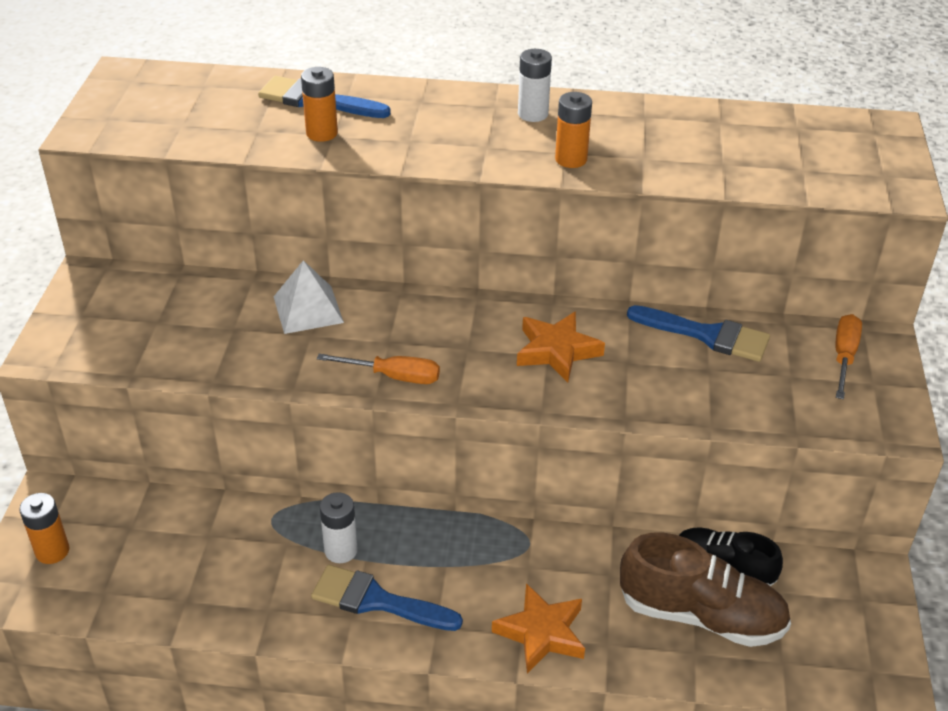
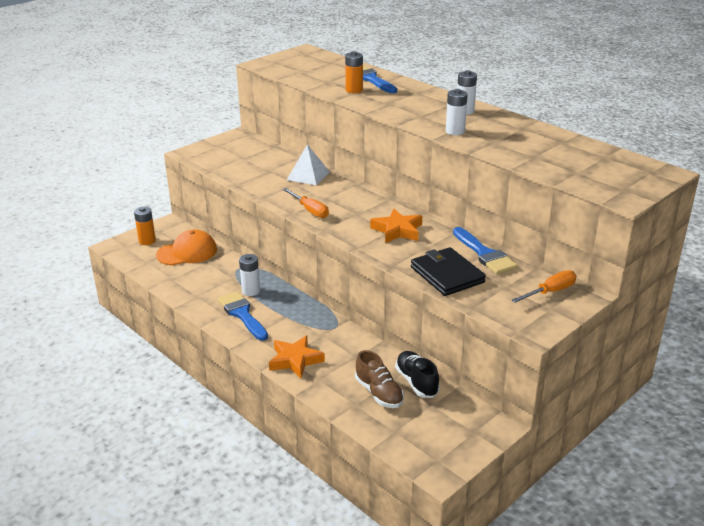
camera: 40 degrees right, 10 degrees down
(152, 535) = (187, 252): none -> orange cap
(571, 159) = (455, 131): orange battery -> white battery
(701, 615) = (379, 393): brown shoe -> brown shoe, size x0.64
(706, 395) = (447, 275): none -> black wallet

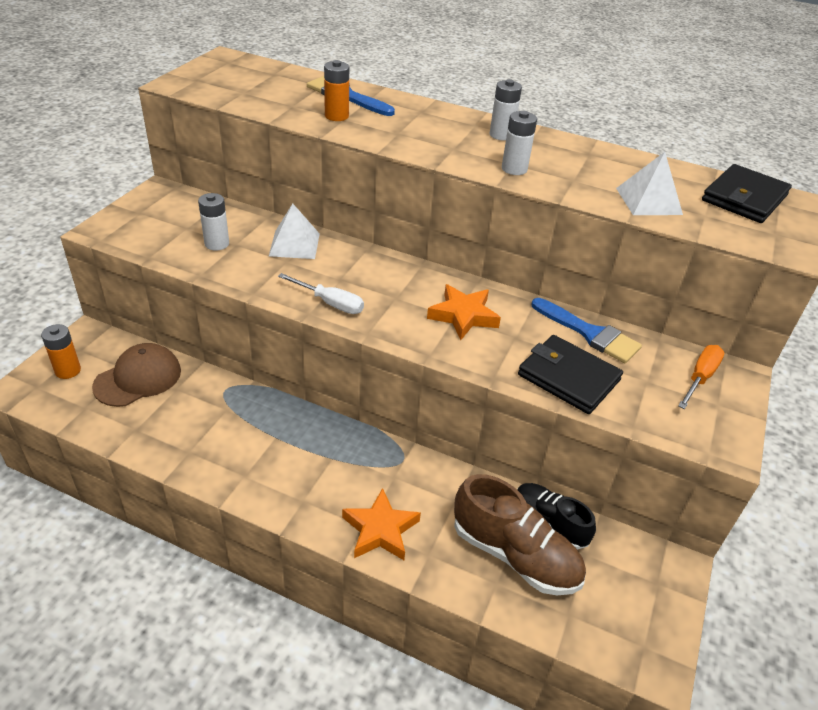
camera: 25 degrees left, 10 degrees up
(187, 252) = (138, 378): orange cap -> brown cap
(242, 314) = (268, 468): blue brush -> none
(251, 291) = (261, 425): white battery -> white battery (217, 244)
(310, 210) = (330, 303): orange screwdriver -> white screwdriver
(379, 393) = (514, 555): brown shoe -> brown shoe, size x1.55
(540, 160) = (648, 201): none -> white pyramid
(623, 166) = (744, 198): none -> black wallet

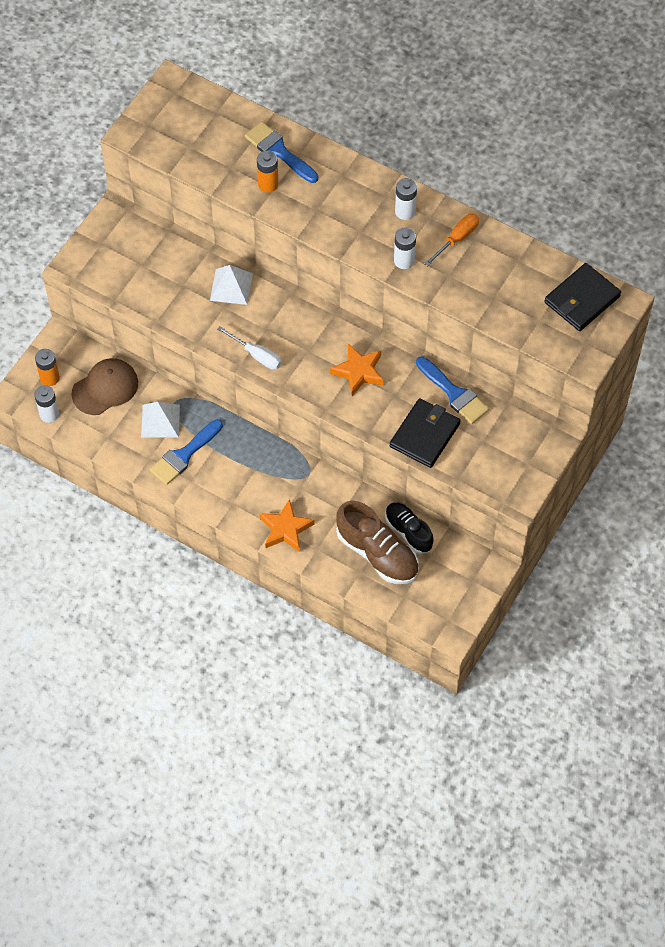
camera: 10 degrees right, 20 degrees up
(217, 244) = (167, 285): white battery -> white battery (49, 414)
(236, 446) = (184, 455): none -> blue brush
(568, 377) = (424, 435): black wallet -> black wallet turned 75 degrees clockwise
(648, 201) = (500, 303): white pyramid -> white pyramid (160, 421)
(700, 377) = (525, 439): orange screwdriver -> orange screwdriver (457, 239)

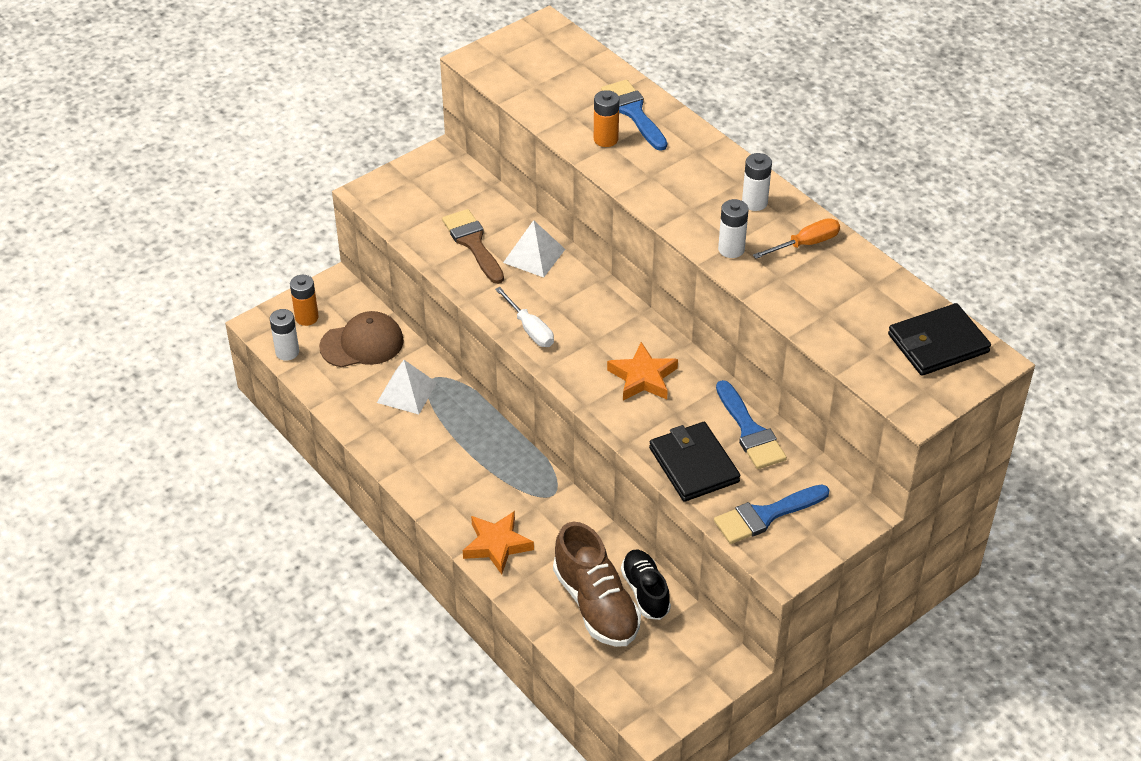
camera: 20 degrees right, 15 degrees down
(178, 289) = (473, 243): none -> brown brush
(184, 455) = (416, 434): blue brush -> blue brush (765, 515)
(424, 435) = (693, 465): black wallet -> black wallet turned 75 degrees counterclockwise

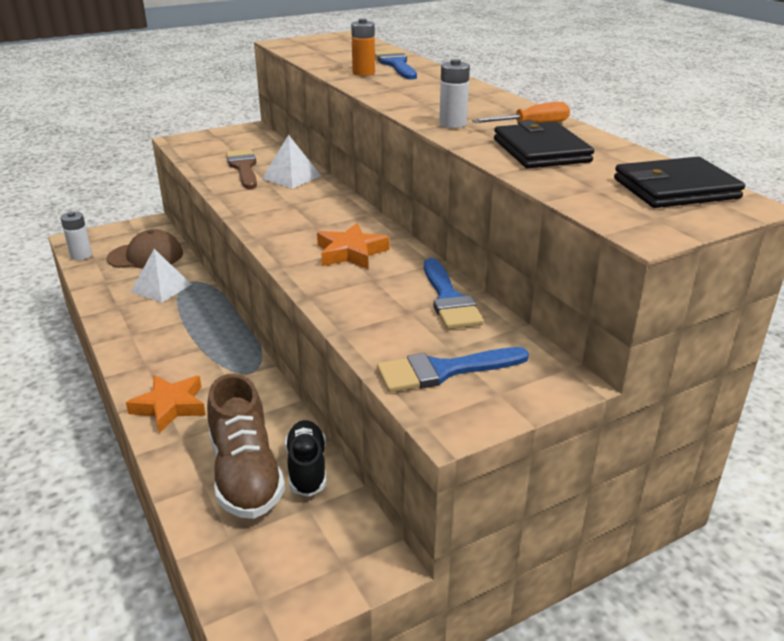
camera: 10 degrees right, 15 degrees down
(306, 317) = (113, 238): orange battery -> none
(530, 329) = (259, 215): white screwdriver -> none
(693, 465) = (374, 319): black wallet -> black wallet (541, 151)
(754, 202) = (487, 104): white battery -> none

